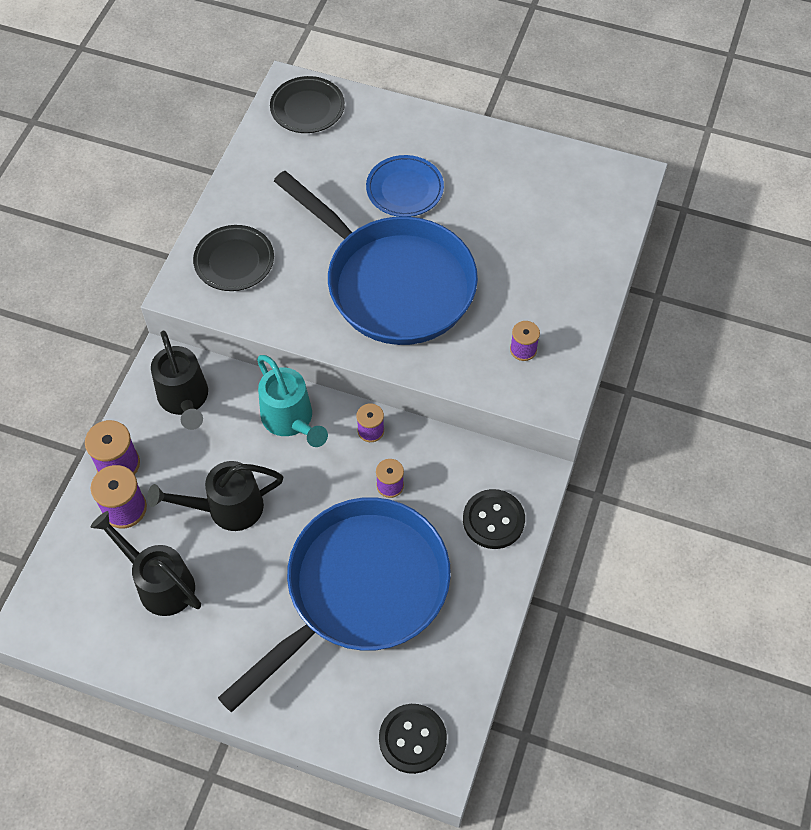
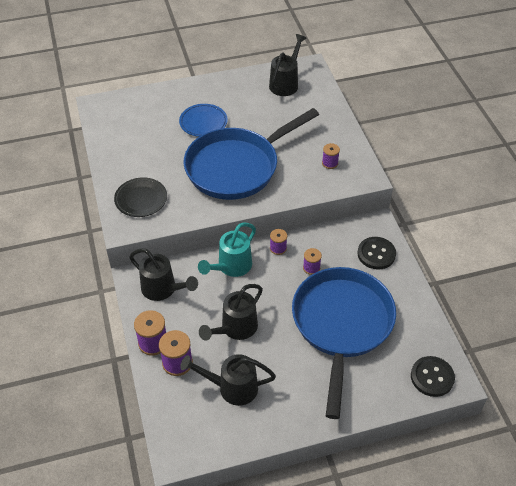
camera: 35 degrees left, 10 degrees down
(290, 420) = (231, 267): turquoise watering can -> turquoise watering can turned 105 degrees clockwise
(307, 108) = (115, 110): black plate -> none
(393, 283) = (237, 167): blue pan -> blue pan turned 135 degrees clockwise
(570, 187) = (285, 83): none -> black watering can

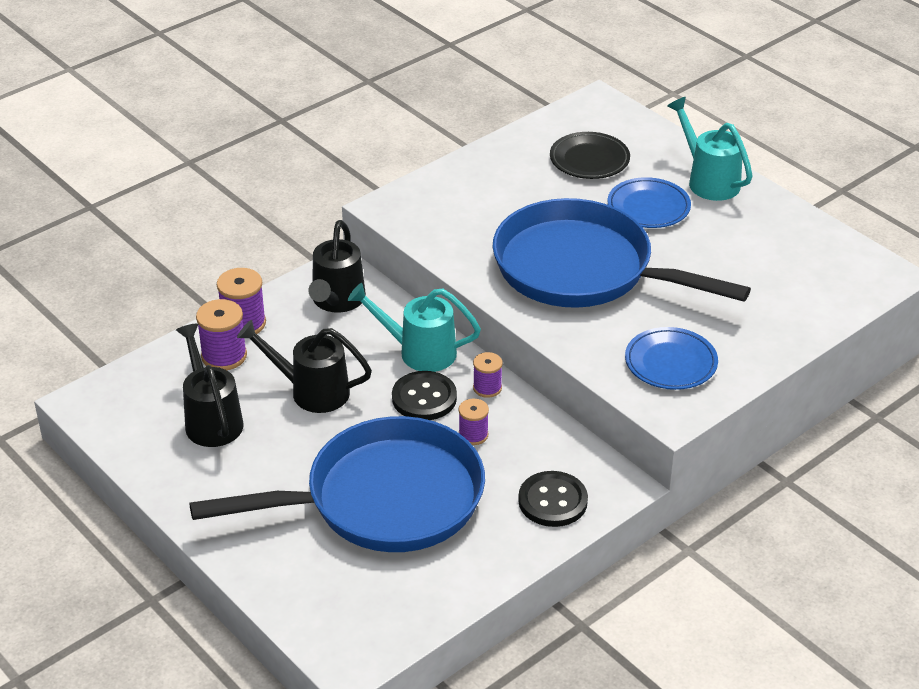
camera: 65 degrees right, 10 degrees down
(141, 199) = (448, 203): black plate -> black plate (589, 160)
(197, 93) = (708, 180): none -> turquoise watering can
(285, 83) = (817, 261): black watering can -> none
(330, 163) = (670, 363): purple spool -> blue plate
(432, 377) = (343, 630): black button -> black button (424, 398)

